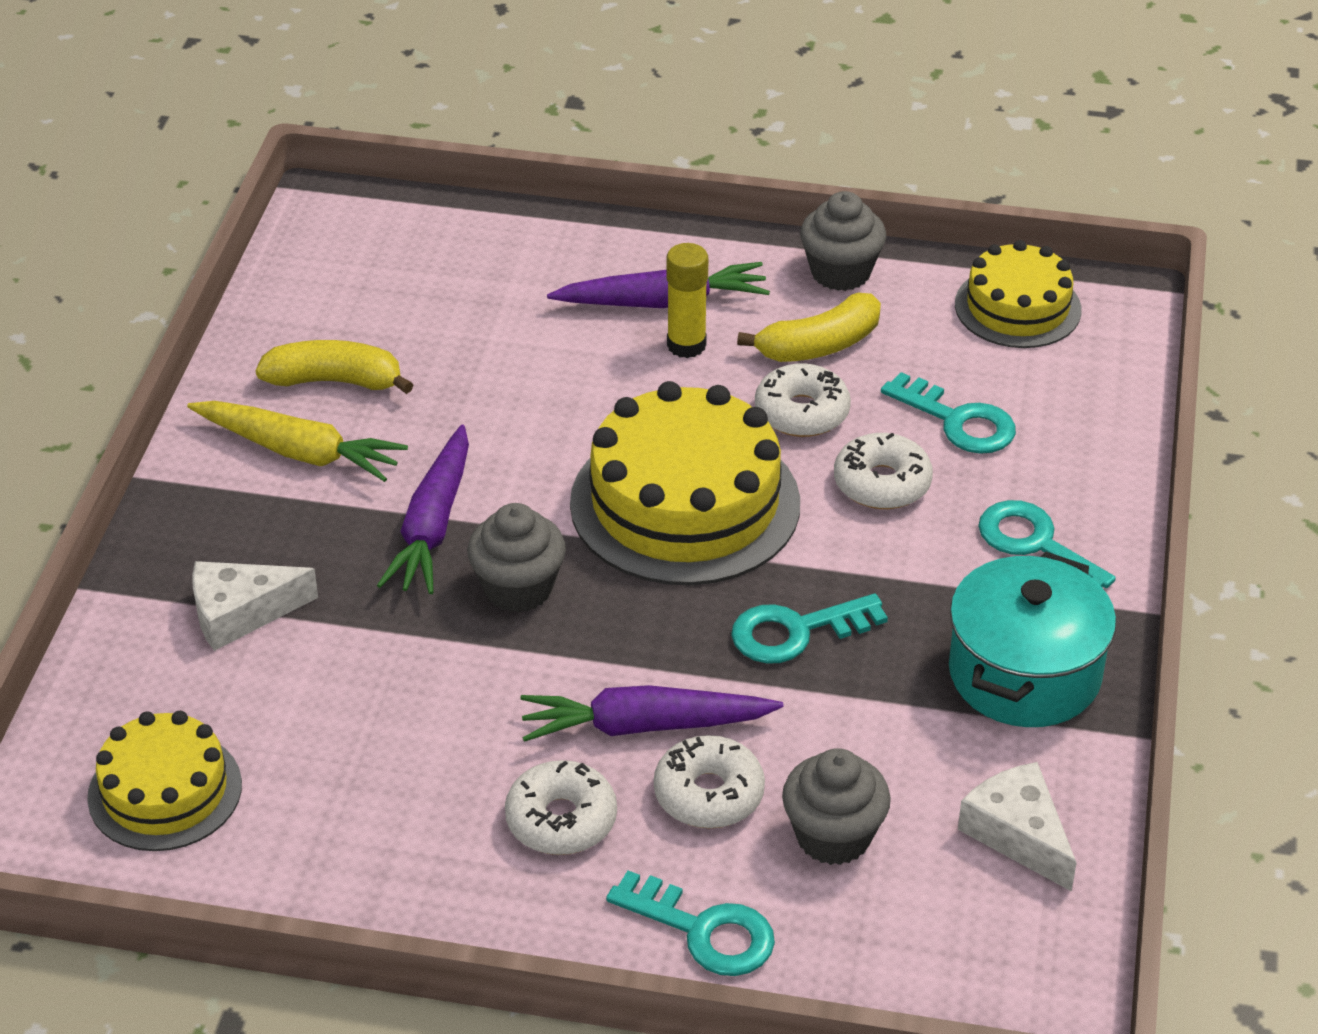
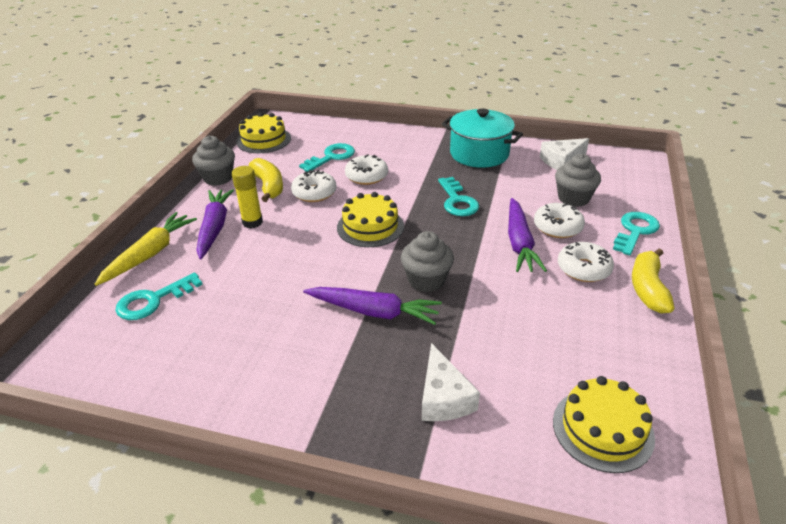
camera: 85 degrees left, 5 degrees down
(299, 452) = (295, 373): yellow carrot -> yellow carrot (150, 254)
(335, 381) = (229, 357): yellow banana -> yellow banana (648, 288)
(685, 503) = (370, 227): yellow cake -> yellow cake, size x0.59
(1035, 545) = (408, 147): turquoise key -> turquoise key (153, 300)

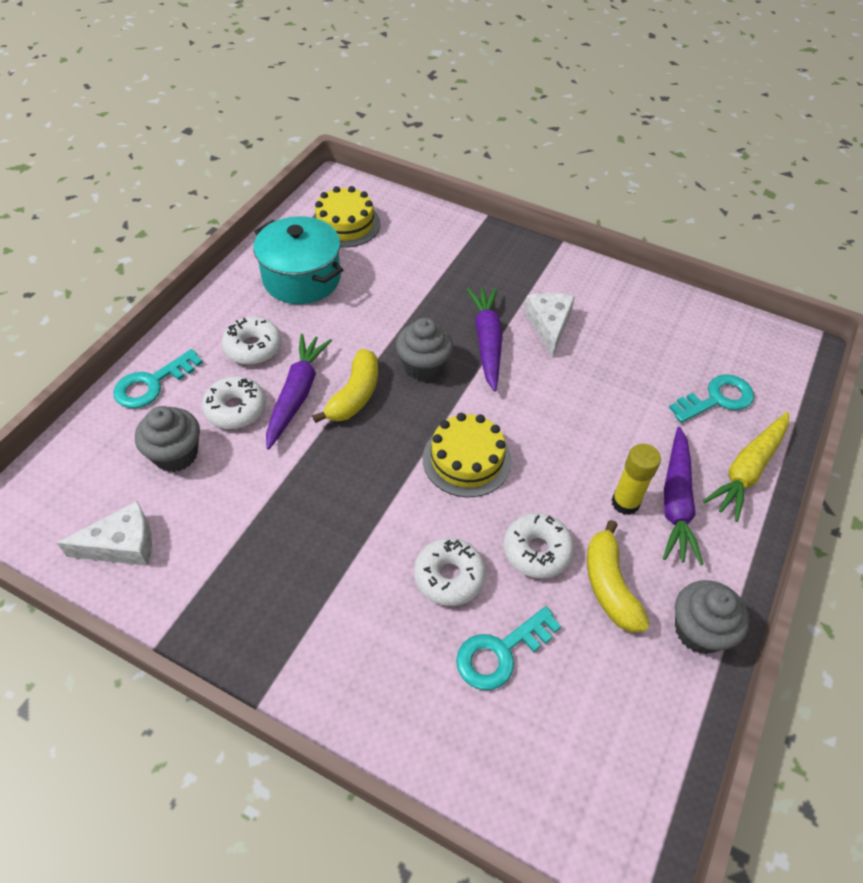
camera: 170 degrees left, 15 degrees up
(263, 140) = (633, 758): yellow cake -> none
(374, 312) = (487, 342): purple carrot -> purple carrot turned 60 degrees clockwise
(443, 397) = (448, 262): white cheese -> white cheese (549, 325)
(457, 201) = (334, 484): turquoise key -> none
(479, 154) = (240, 598): turquoise pot -> turquoise pot (302, 278)
(648, 288) = (211, 314): yellow banana -> yellow banana (354, 395)

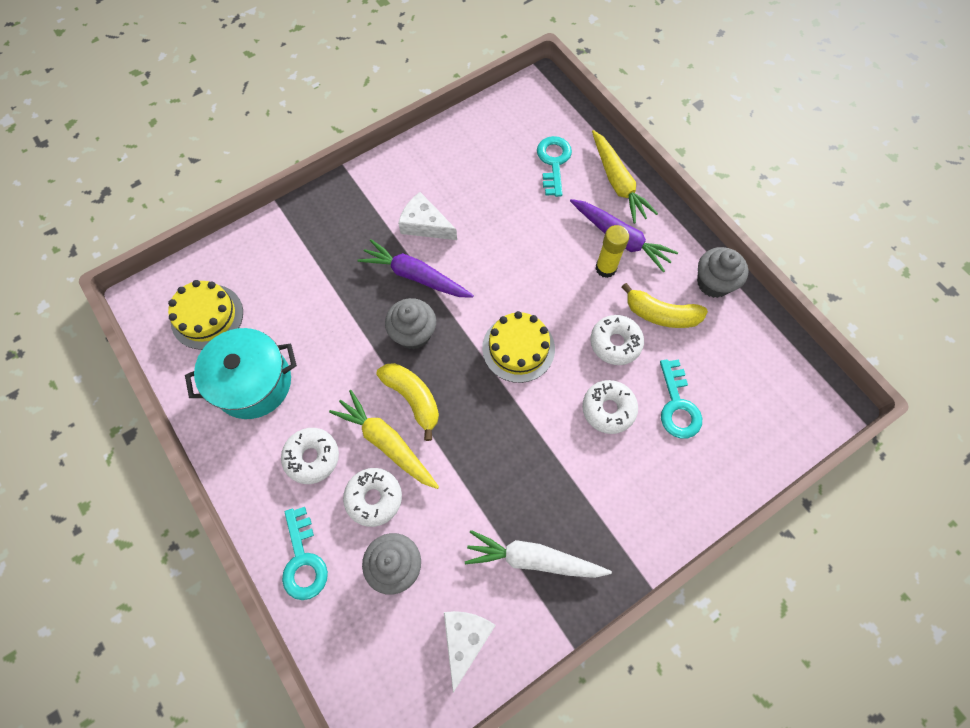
camera: 60 degrees left, 15 degrees up
(234, 572) = (533, 559): none -> white carrot
(297, 394) = (386, 442): purple carrot -> yellow carrot

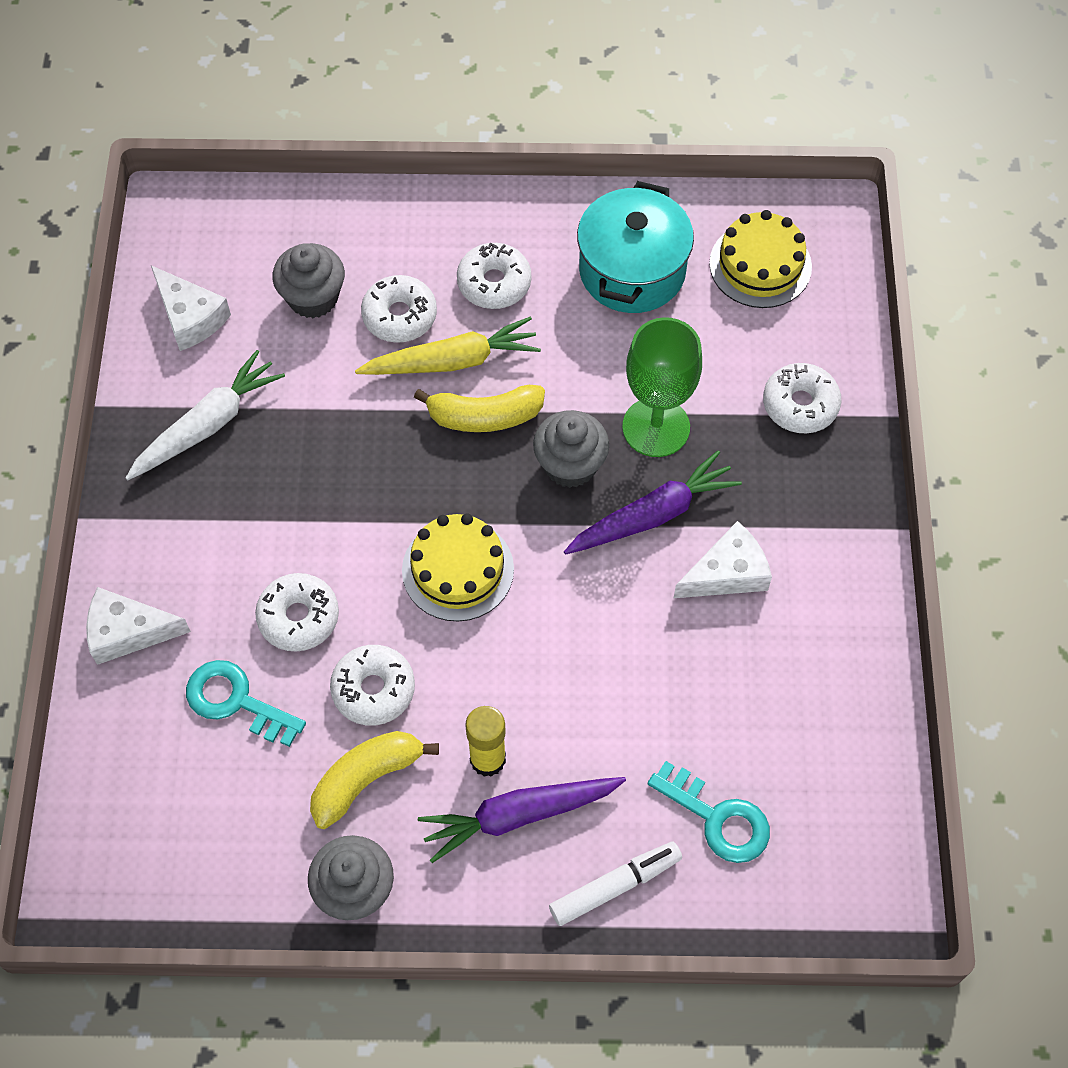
camera: 125 degrees right, 5 degrees down
(296, 246) = (800, 405): none -> white donut
(303, 560) = (388, 223): turquoise key -> none
(359, 306) = (656, 427): none -> green goblet
(617, 182) = (615, 886): yellow carrot -> white marker
(691, 495) = (128, 632): none -> white cheese

